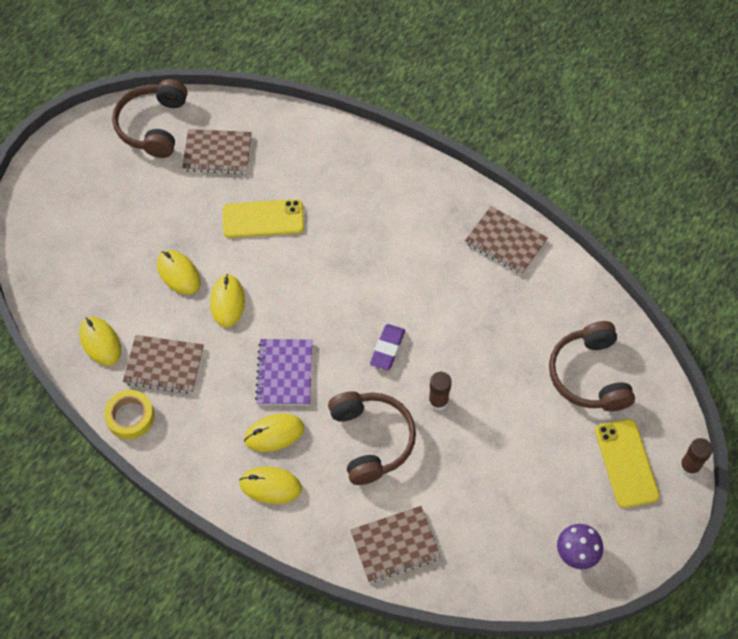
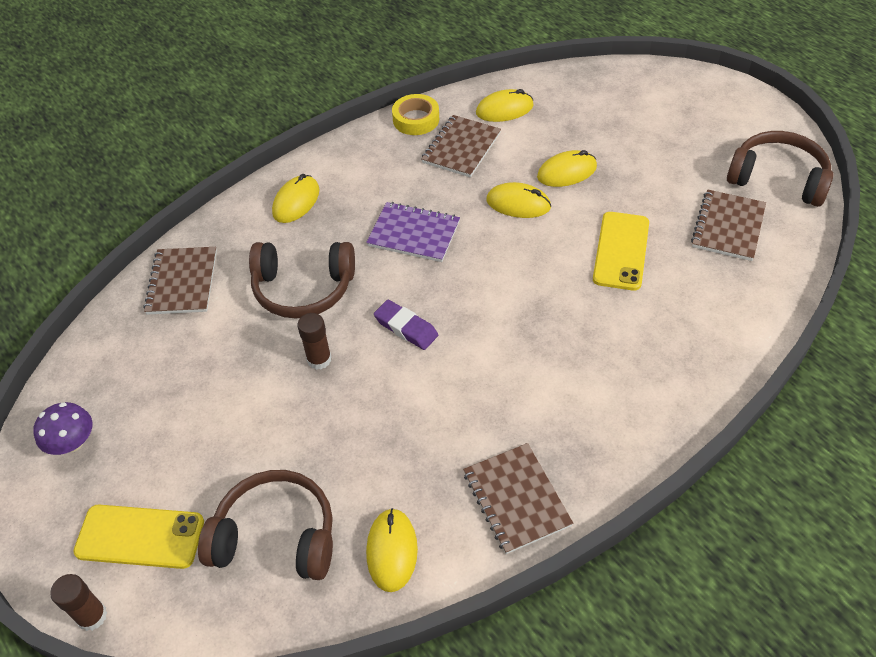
camera: 110 degrees right, 10 degrees down
(274, 433) = (349, 214): yellow mouse -> yellow mouse (392, 551)
(505, 242) = (516, 499): brown notebook -> brown notebook turned 75 degrees counterclockwise

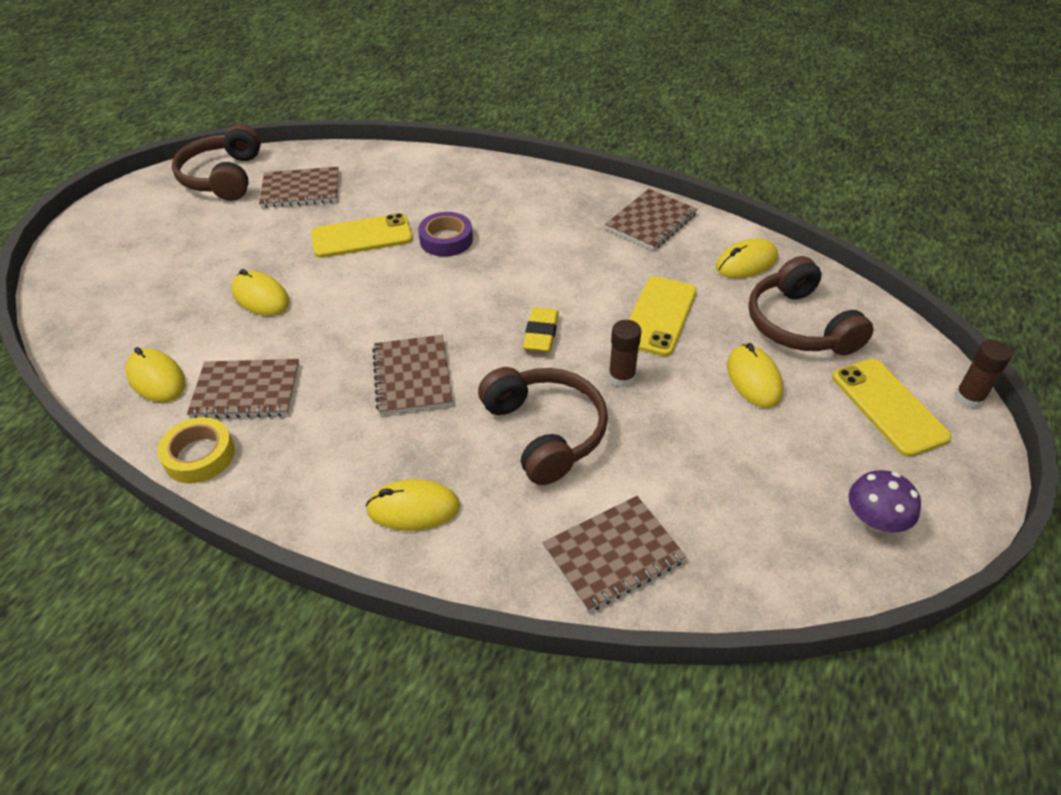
camera: 120 degrees left, 5 degrees down
(369, 424) = (659, 316): none -> yellow phone
(406, 328) = (541, 334): purple eraser -> yellow eraser
(414, 234) = (412, 376): purple notebook -> brown notebook
(518, 204) = (327, 316): yellow mouse -> yellow mouse (753, 379)
(582, 309) = (446, 240): none -> purple tape

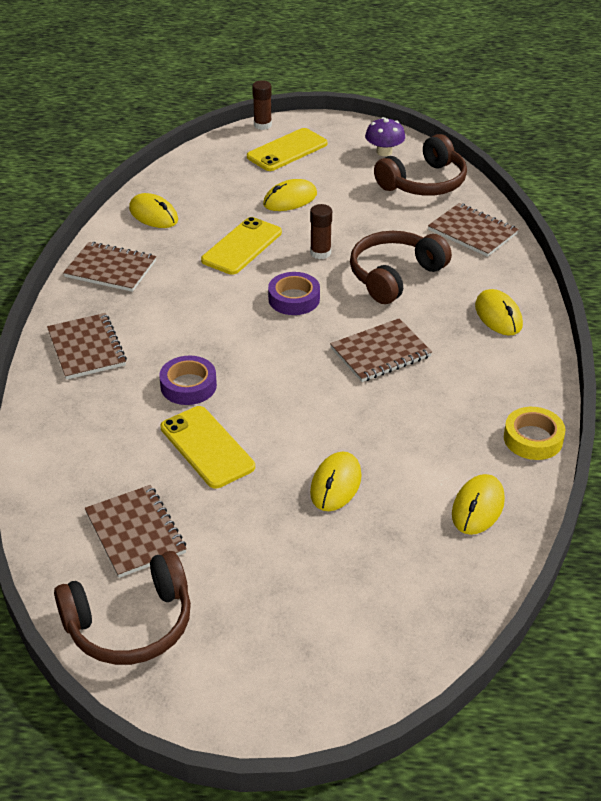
camera: 110 degrees left, 5 degrees down
(246, 391) = (454, 441): brown notebook -> brown notebook (86, 348)
(541, 334) = (294, 299): yellow eraser -> purple tape
(659, 316) = (242, 246): yellow phone -> yellow phone turned 60 degrees counterclockwise
(799, 325) = (221, 186): brown headphones -> brown headphones (424, 182)

